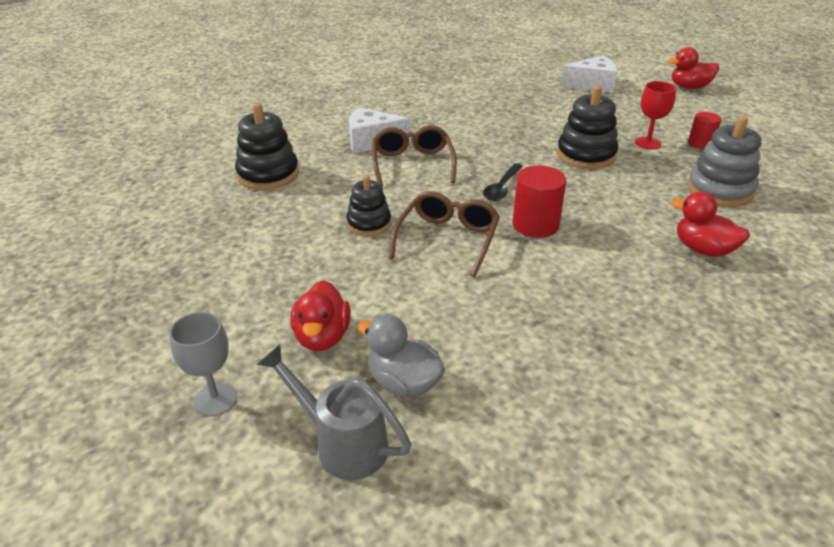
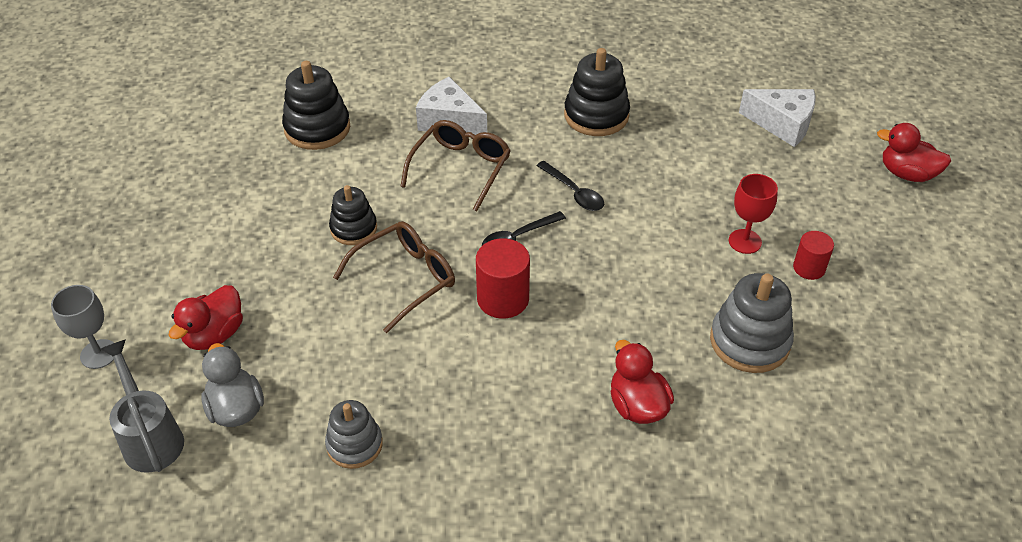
camera: 30 degrees right, 10 degrees up
(509, 152) = (574, 192): none -> black spoon
(538, 362) = (354, 445): none -> grey stacking toy
(586, 155) = (653, 230): black stacking toy -> black stacking toy (596, 115)

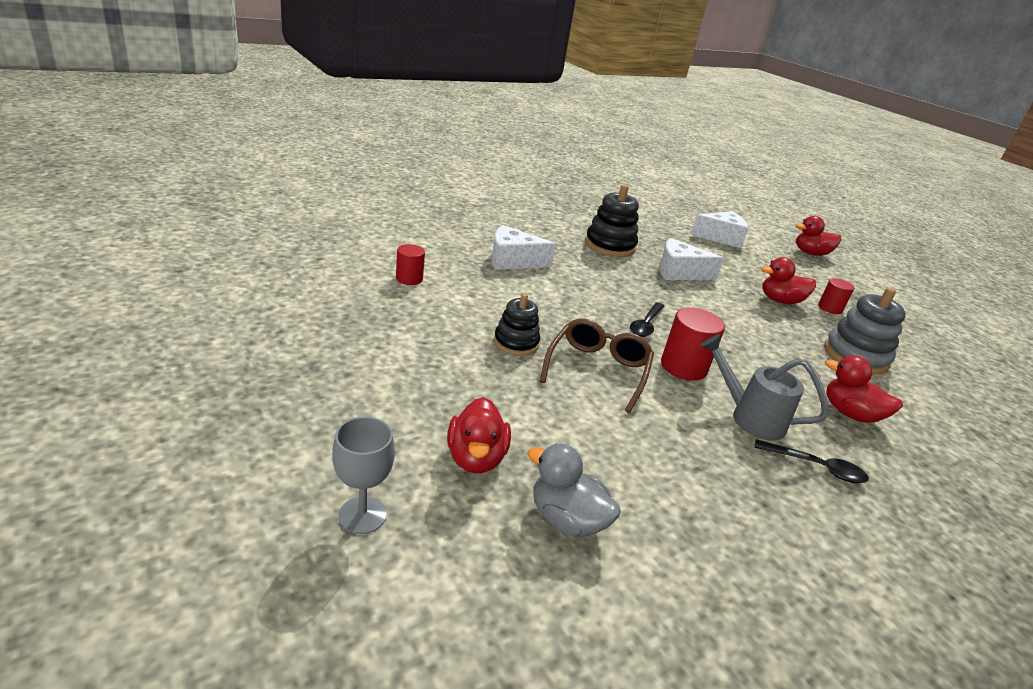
camera: 35 degrees left, 15 degrees down
(150, 436) = (505, 582): grey watering can -> grey watering can (748, 417)
(317, 128) = (409, 278): black stacking toy -> red cylinder
(354, 445) = (704, 513): grey stacking toy -> none
(461, 168) = (555, 288): brown glasses -> none
(574, 192) = (649, 291): black spoon -> black spoon (816, 467)
(648, 172) = (679, 272): none -> white cheese
(745, 241) = (780, 300): red goblet -> red duck

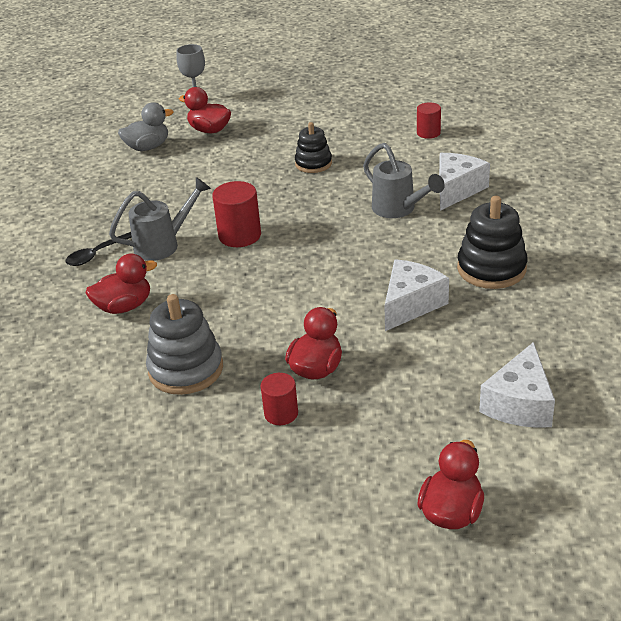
camera: 125 degrees right, 5 degrees up
(565, 285) = (399, 210): none -> grey watering can
(597, 370) = (261, 191): brown glasses -> none
(646, 325) = (310, 237): black spoon -> none

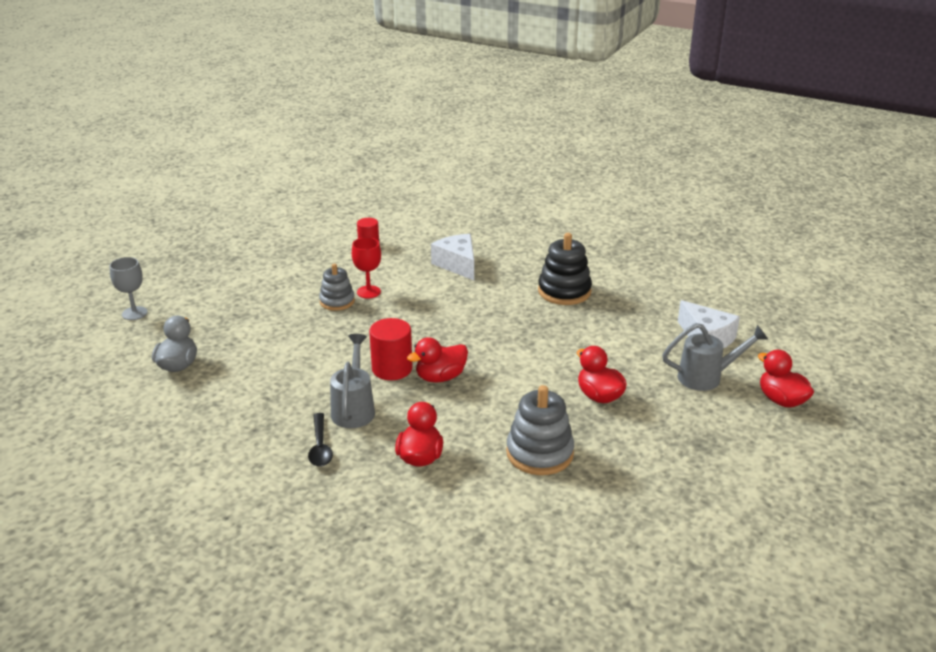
camera: 60 degrees left, 5 degrees down
(209, 130) = (203, 326): red duck -> red duck (440, 377)
(281, 413) = (633, 428): red cylinder -> none
(313, 164) = (337, 301): black stacking toy -> grey stacking toy
(347, 170) = (368, 292): none -> red goblet
(399, 210) = (451, 294): grey watering can -> grey watering can (707, 377)
(410, 304) = (568, 334): white cheese -> none

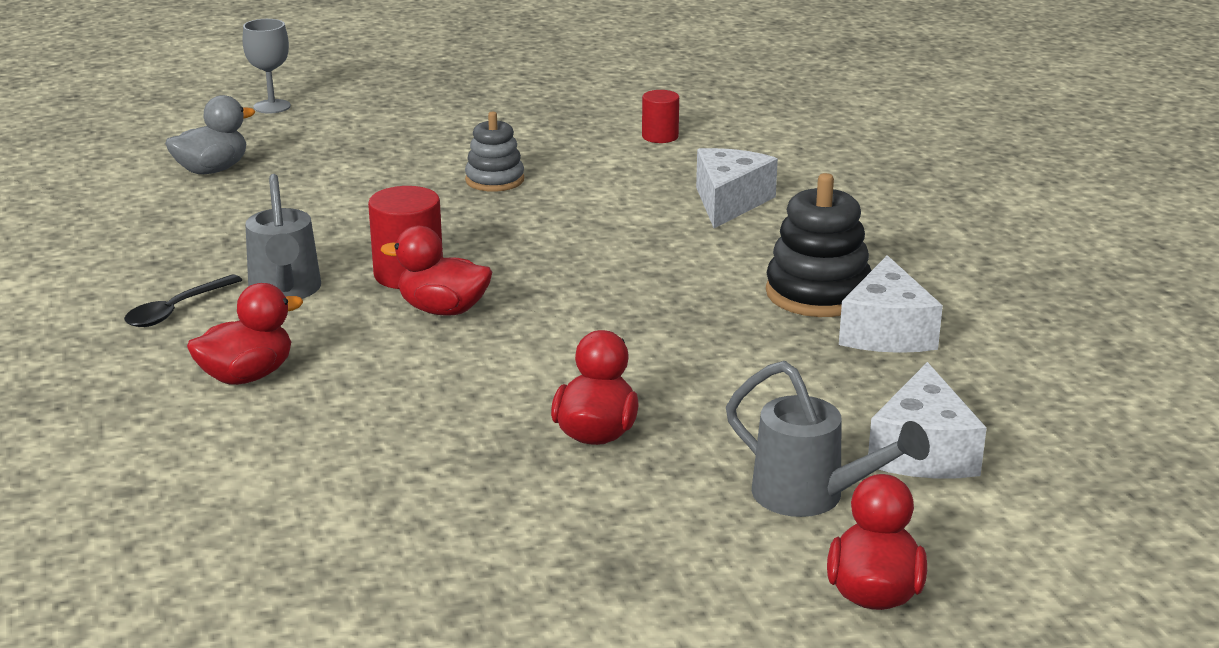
camera: 45 degrees right, 5 degrees down
(354, 408) = (285, 292): grey watering can -> grey watering can turned 120 degrees clockwise
(368, 292) = (552, 186): red goblet -> none
(539, 453) = (382, 450): grey stacking toy -> none
(614, 296) = (886, 332): none -> white cheese

